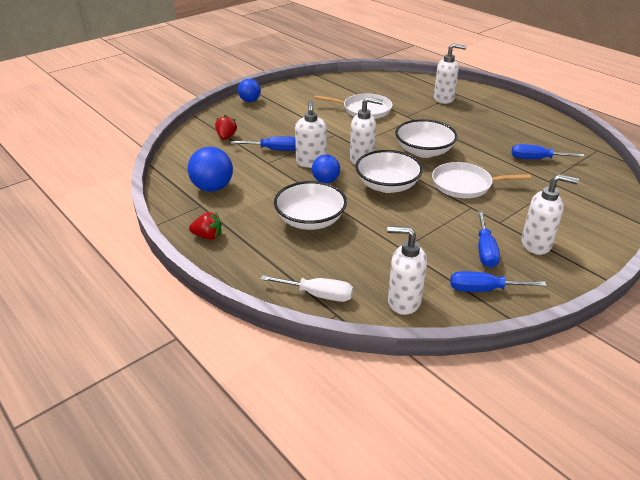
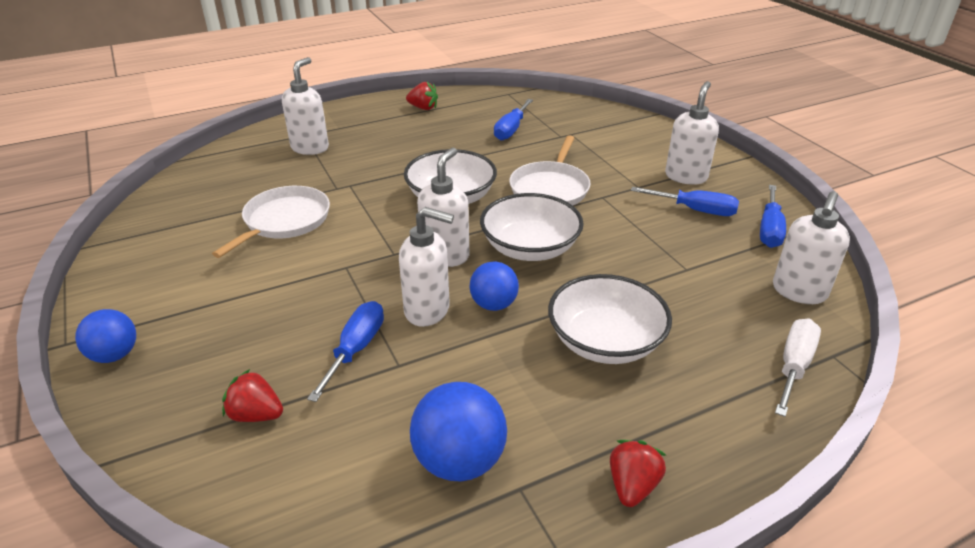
camera: 75 degrees left, 0 degrees up
(533, 122) = (423, 108): none -> red strawberry

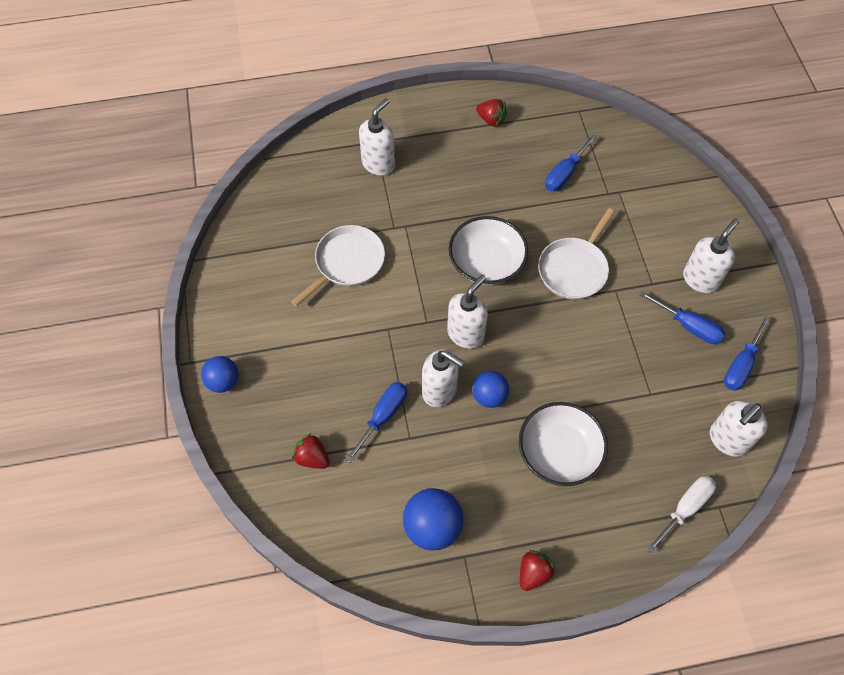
camera: 15 degrees right, 25 degrees up
(530, 248) = (534, 341): white bowl -> none

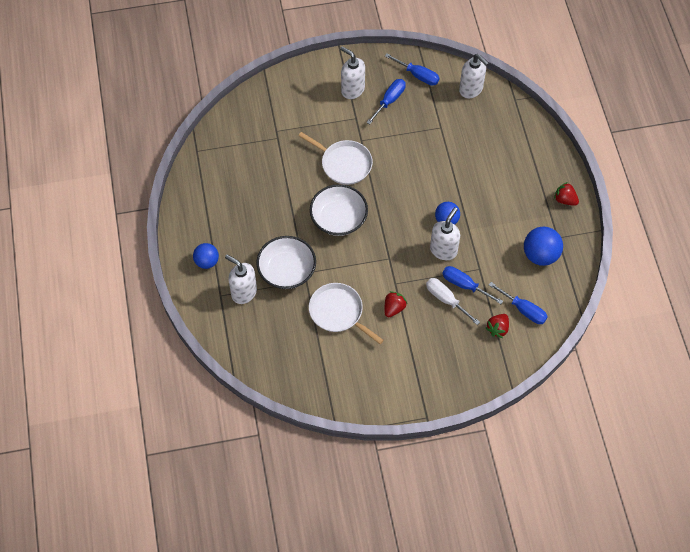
camera: 90 degrees left, 0 degrees up
(223, 381) = (442, 392): blue ball -> blue ball (207, 261)
(466, 334) = (398, 233): white soap dispenser -> none
(491, 120) = (202, 211): red strawberry -> red strawberry (394, 308)
(559, 452) = (485, 181): white bowl -> white bowl (287, 271)
(564, 173) = (258, 164): blue screwdriver -> blue screwdriver (523, 310)
(685, 509) = (517, 117): white screwdriver -> white screwdriver (446, 299)

